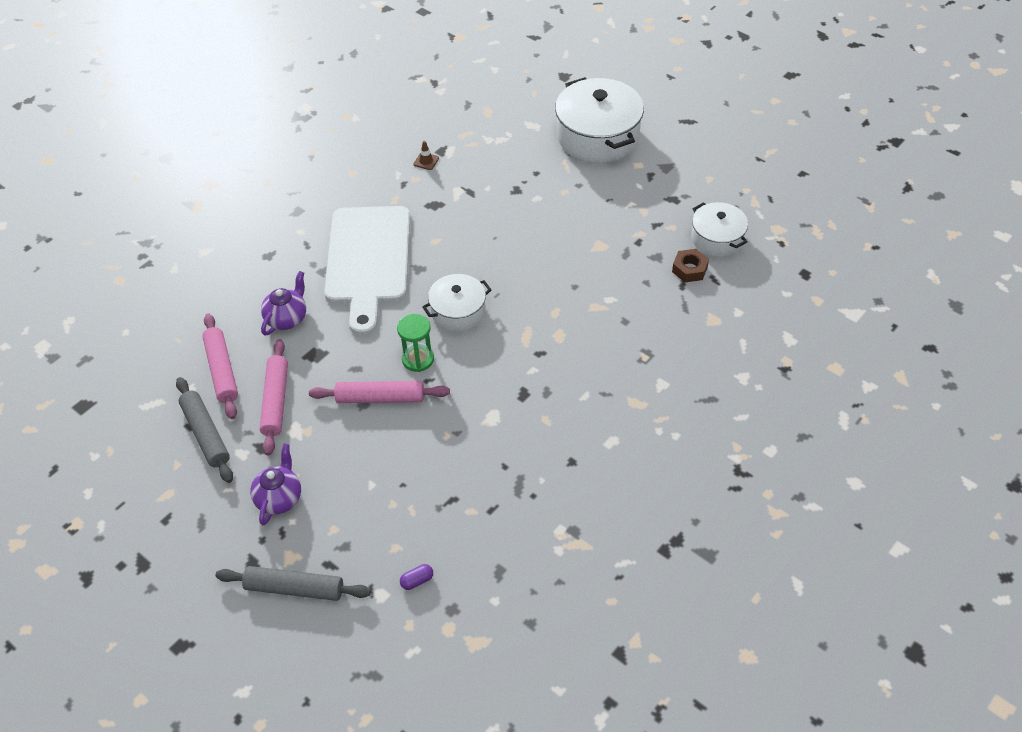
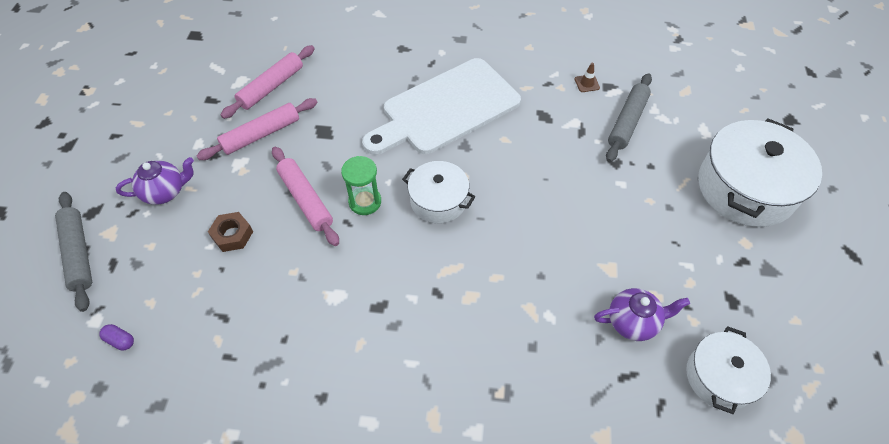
camera: 55 degrees right, 5 degrees up
(206, 434) = (205, 113): grey rolling pin -> grey rolling pin (627, 122)
(287, 319) = (348, 94): purple teapot -> purple teapot (633, 322)
(689, 269) = (652, 372): brown nut -> brown nut (232, 235)

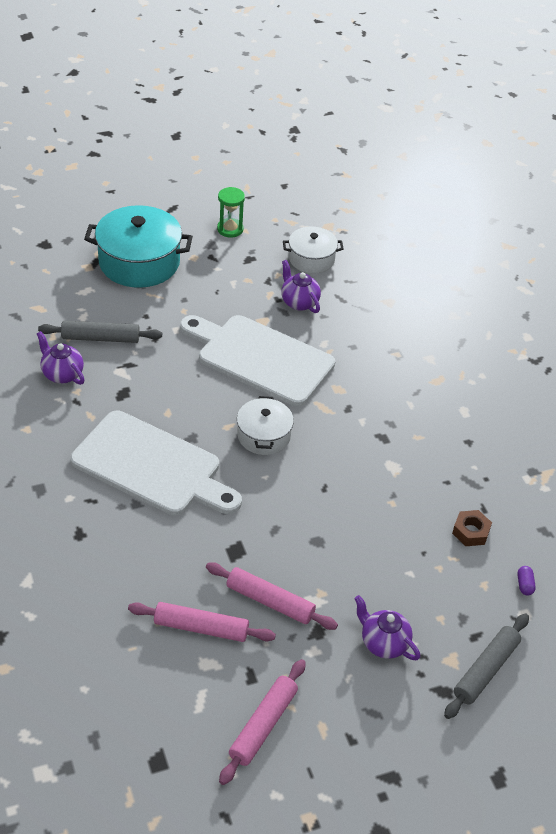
camera: 120 degrees left, 10 degrees down
(232, 235) = (389, 562): brown nut -> brown nut (471, 532)
(306, 199) = (321, 527): pink rolling pin -> pink rolling pin (263, 725)
(365, 202) = (296, 484): green hourglass -> green hourglass (230, 229)
(549, 241) = (260, 358): none -> white cutting board
(587, 83) = (62, 374): brown traffic cone -> purple teapot
(745, 188) = (139, 262): white pot -> turquoise pot

